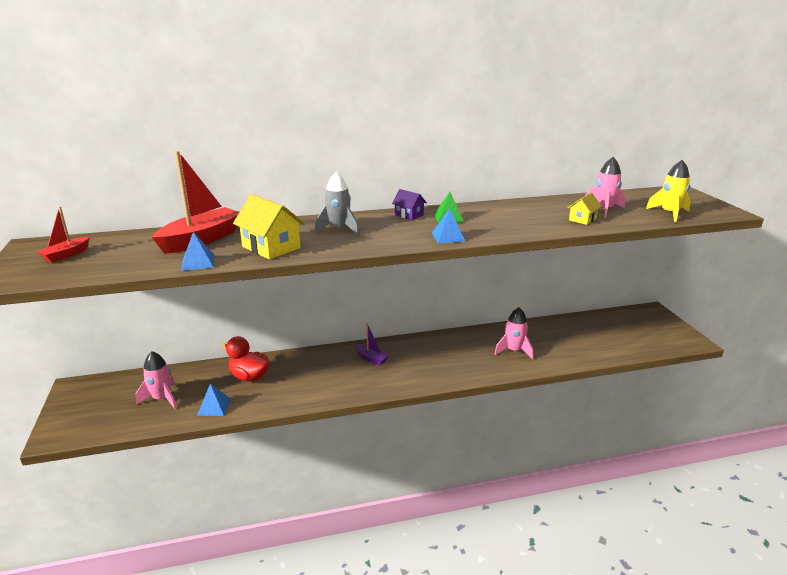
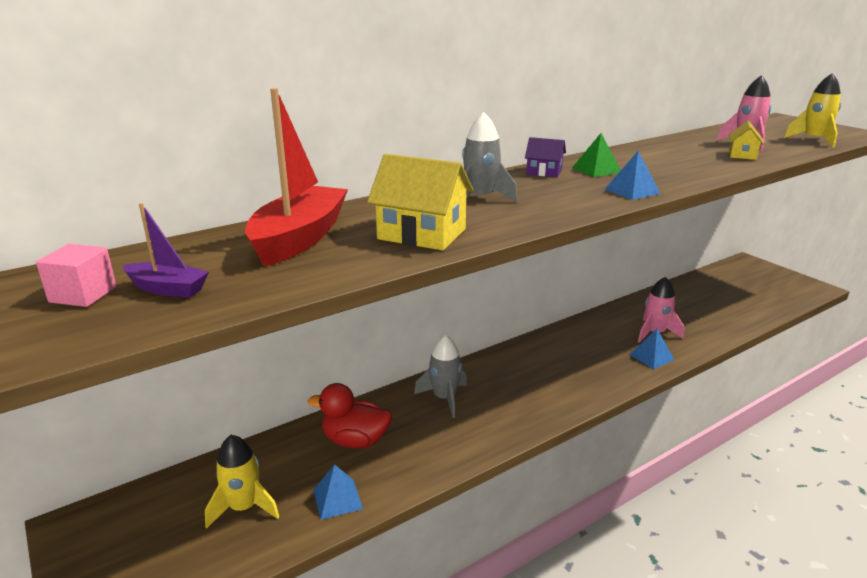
camera: 20 degrees left, 0 degrees up
(66, 255) = (83, 295): red boat -> pink cube
(162, 399) = (244, 507): pink rocket -> yellow rocket
(198, 262) = (339, 271): blue pyramid -> blue pyramid (651, 357)
(324, 363) = (444, 398): none -> grey rocket
(371, 358) = (500, 378): purple boat -> purple boat (167, 289)

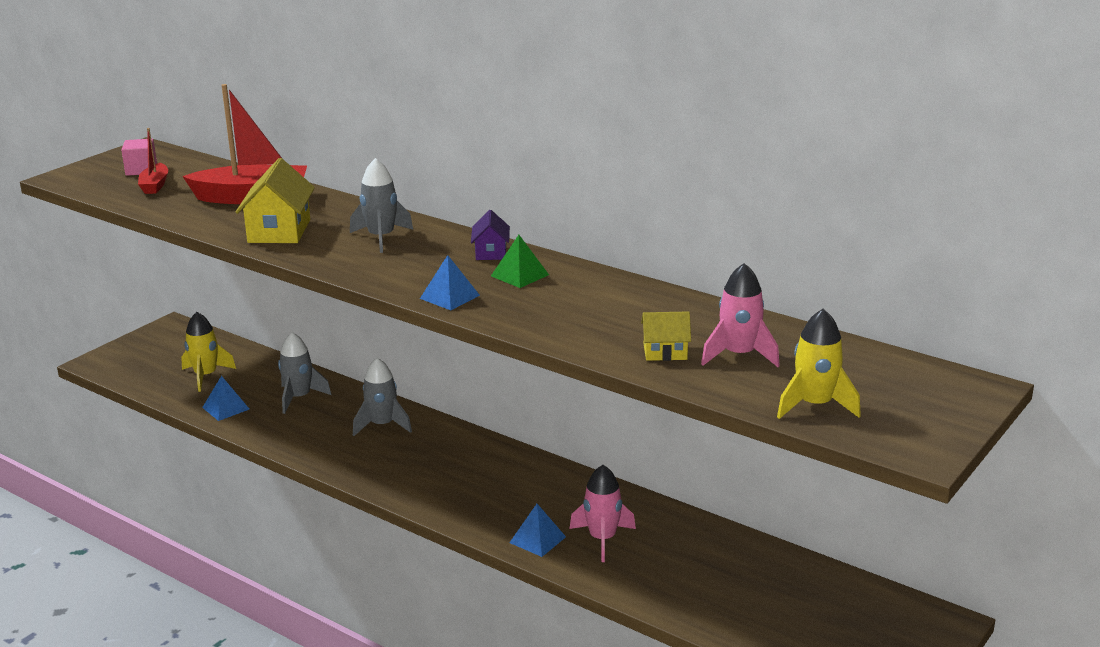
camera: 70 degrees right, 0 degrees up
(167, 289) = (155, 185): purple boat -> red boat
(355, 440) = (299, 398): red duck -> grey rocket

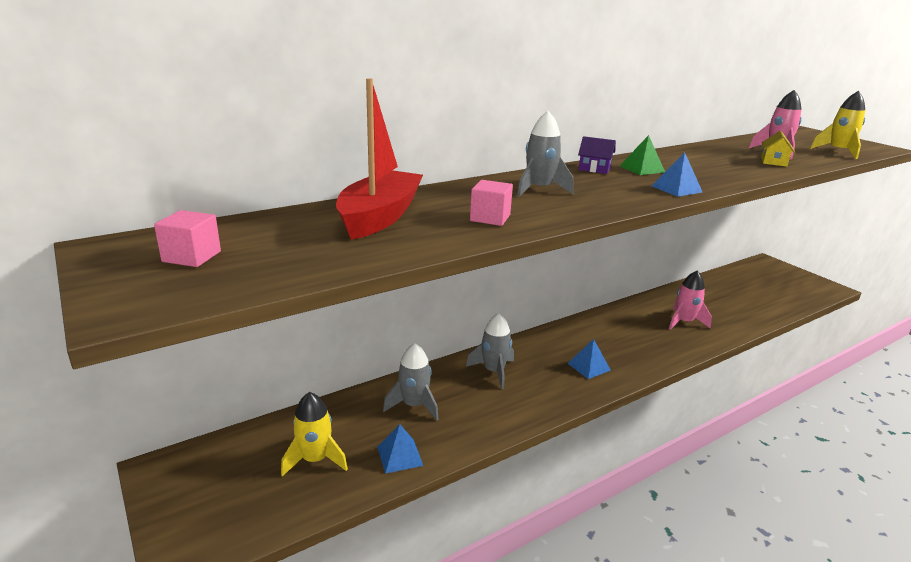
camera: 70 degrees left, 0 degrees up
(155, 185) = (267, 255): red boat -> none
(279, 231) = (490, 218): yellow house -> pink cube
(537, 539) = (681, 343): blue pyramid -> blue pyramid (588, 366)

